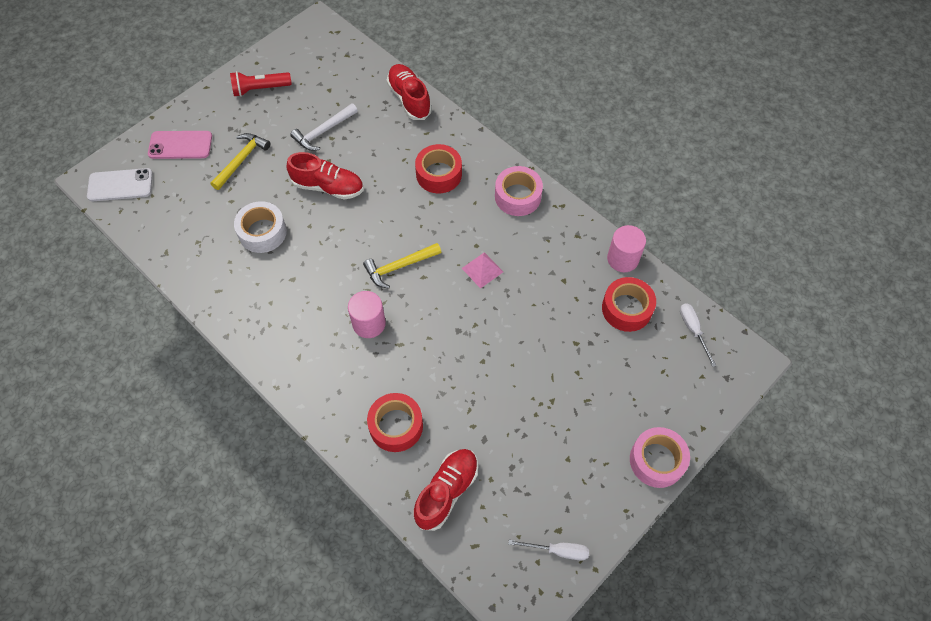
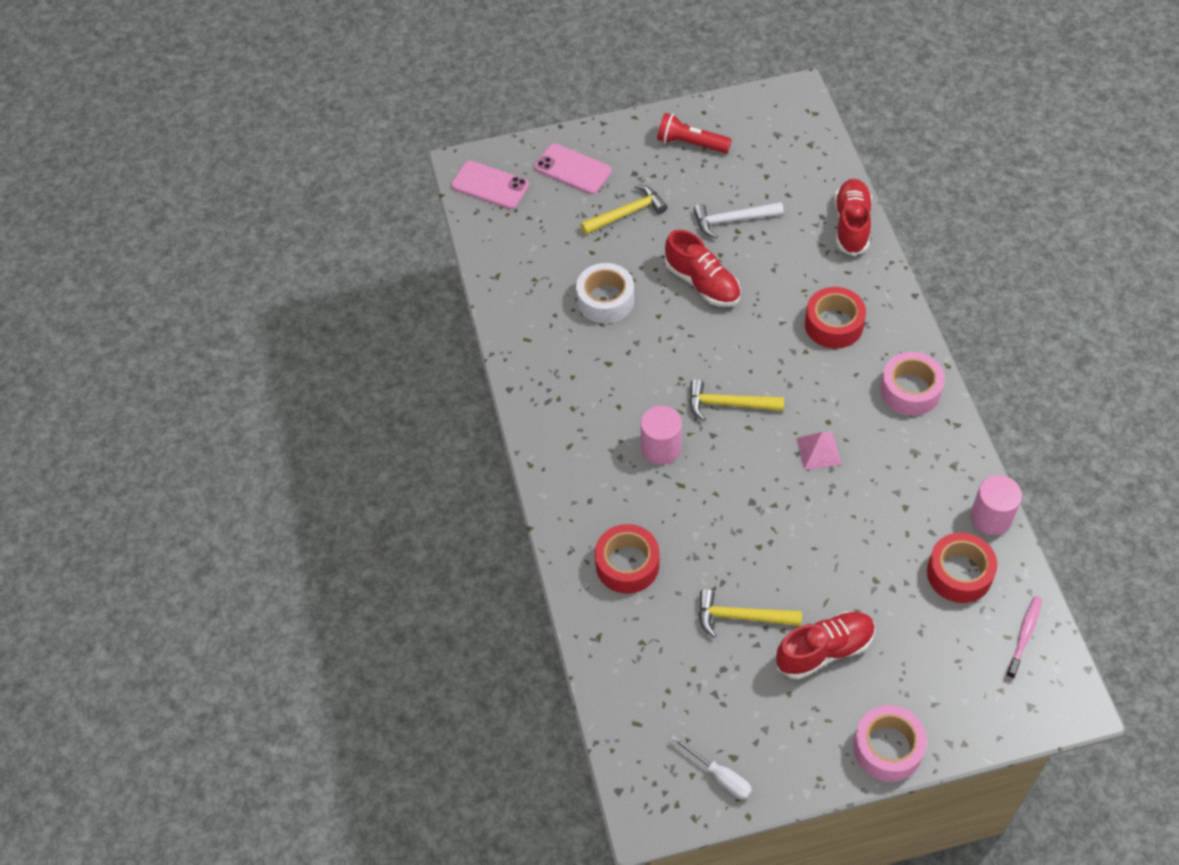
camera: 35 degrees right, 5 degrees down
(120, 185) = (490, 185): white phone -> pink phone
(447, 491) = (640, 656): red shoe -> red shoe (824, 650)
(501, 420) = (741, 617): none -> yellow hammer
(693, 330) = (1024, 636): white screwdriver -> pink toothbrush

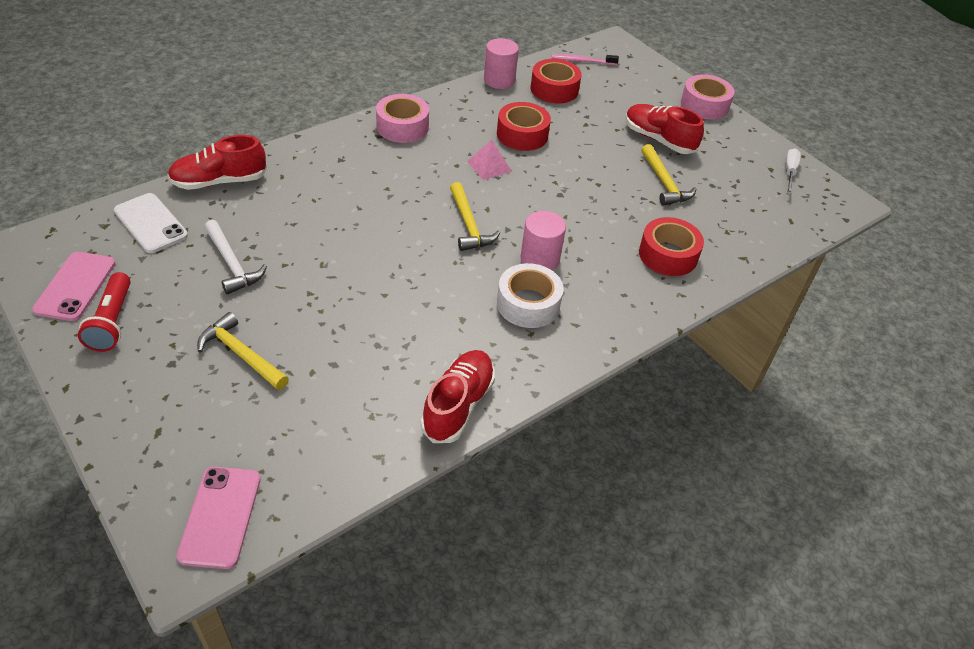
camera: 120 degrees left, 10 degrees down
(573, 169) = (174, 428): pink phone -> pink phone (75, 286)
(605, 300) = (379, 342): white tape -> white tape (528, 304)
(702, 283) = (328, 270): red shoe -> red shoe (458, 405)
(803, 173) = (151, 223): none -> white phone
(834, 324) = (349, 176): red tape -> red tape (522, 135)

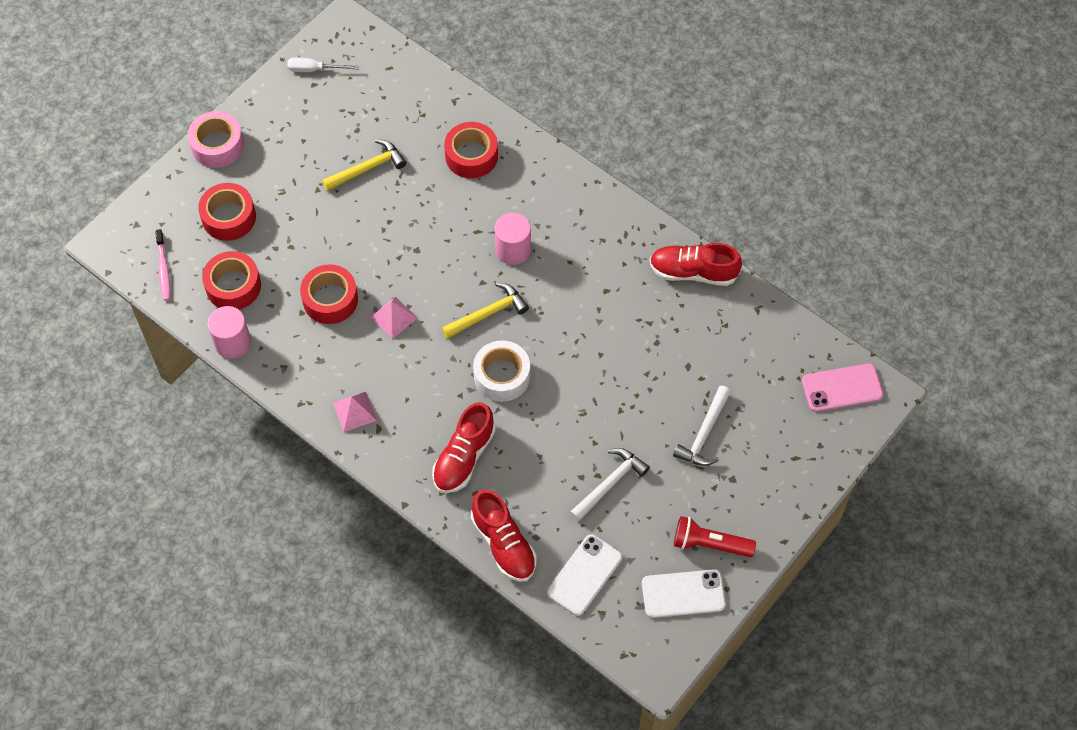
camera: 100 degrees left, 15 degrees up
(75, 286) = (683, 594): pink phone -> white phone
(112, 322) = (709, 544): red flashlight -> red flashlight turned 150 degrees counterclockwise
(241, 354) = (704, 434): yellow hammer -> white hammer
(402, 127) = (354, 411): pink tape -> pink pyramid
(528, 304) = (571, 248): white tape -> white tape (502, 376)
(625, 98) = (229, 217): none -> red tape
(658, 139) = (296, 180): red shoe -> red shoe (464, 457)

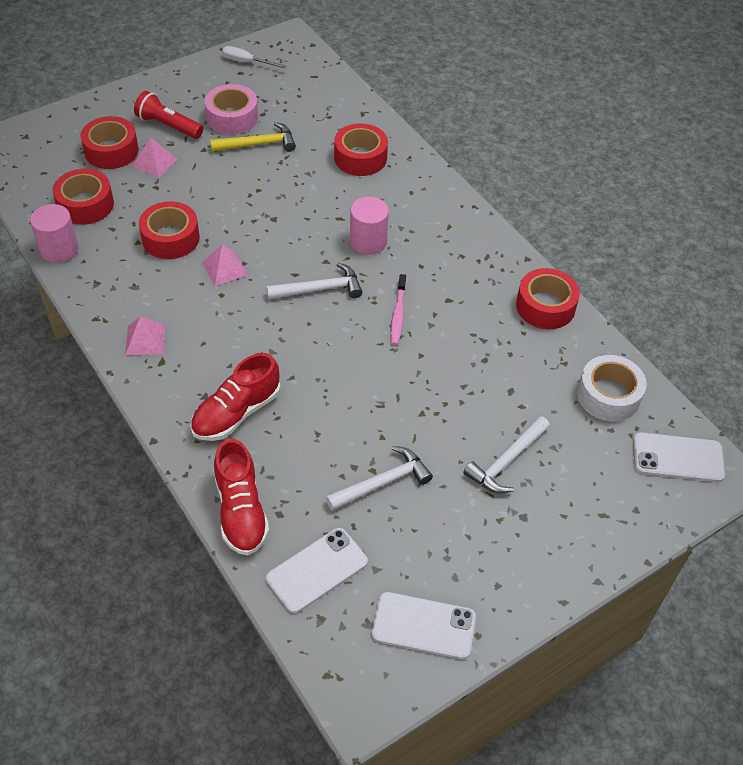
camera: 15 degrees right, 10 degrees down
(163, 269) = (30, 175): pink toothbrush -> pink toothbrush (398, 314)
(217, 145) = (131, 96): pink tape -> pink tape (232, 117)
(277, 218) = (155, 162): none -> pink pyramid
(488, 313) = (320, 289): yellow hammer -> white hammer
(502, 376) = (309, 348): white tape -> white tape (608, 395)
(693, 272) = (545, 306): red shoe -> red tape
(709, 544) = (474, 579): red flashlight -> red flashlight (168, 125)
(842, 388) = (677, 458): pink phone -> white phone

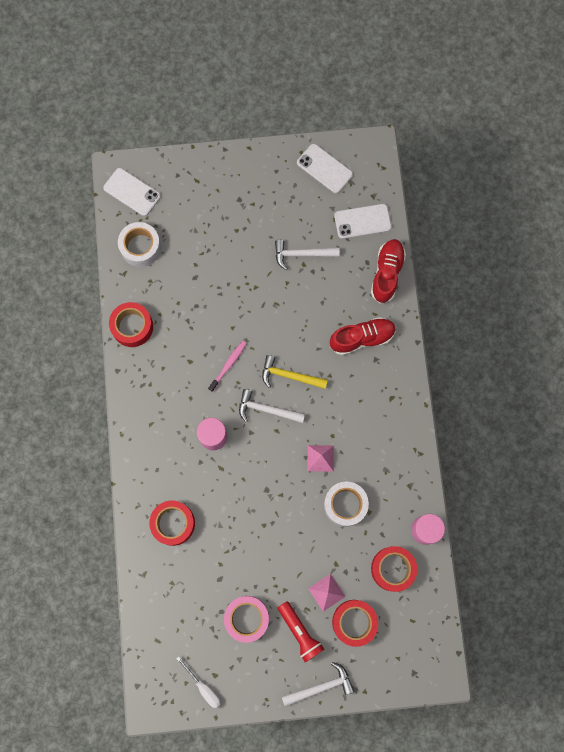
camera: 150 degrees left, 25 degrees up
(145, 340) = (395, 420): pink pyramid -> none
(170, 238) = (345, 504): red tape -> white tape
(258, 144) = (241, 576): yellow hammer -> yellow hammer (289, 376)
(506, 461) = (227, 234): white hammer -> white hammer (321, 686)

